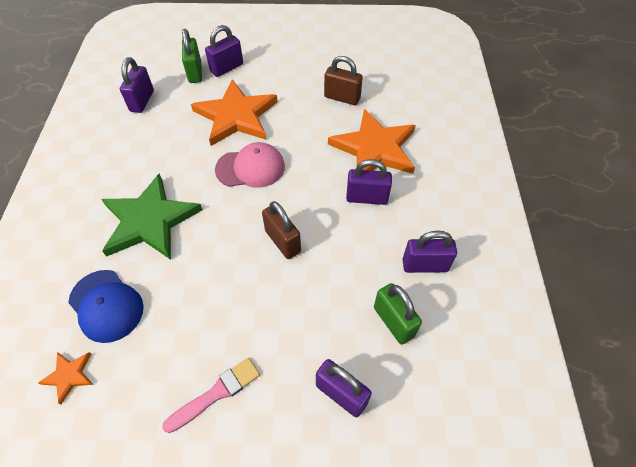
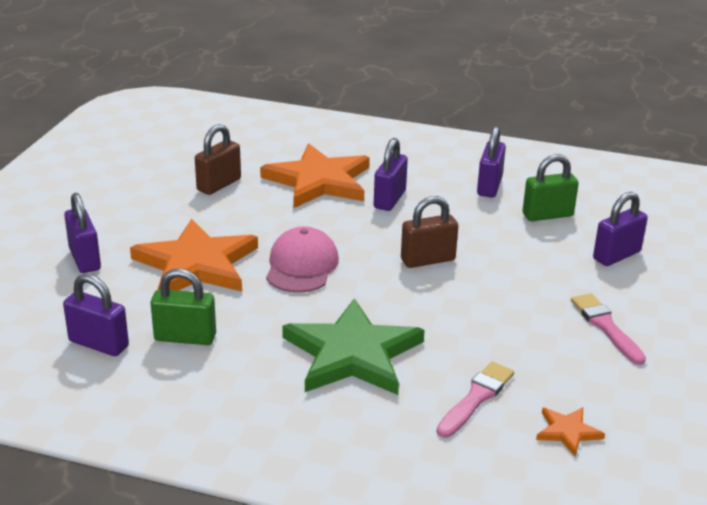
camera: 75 degrees left, 25 degrees down
(106, 306) = (476, 398): blue cap -> pink brush
(195, 72) = (70, 288): green padlock -> green padlock (185, 337)

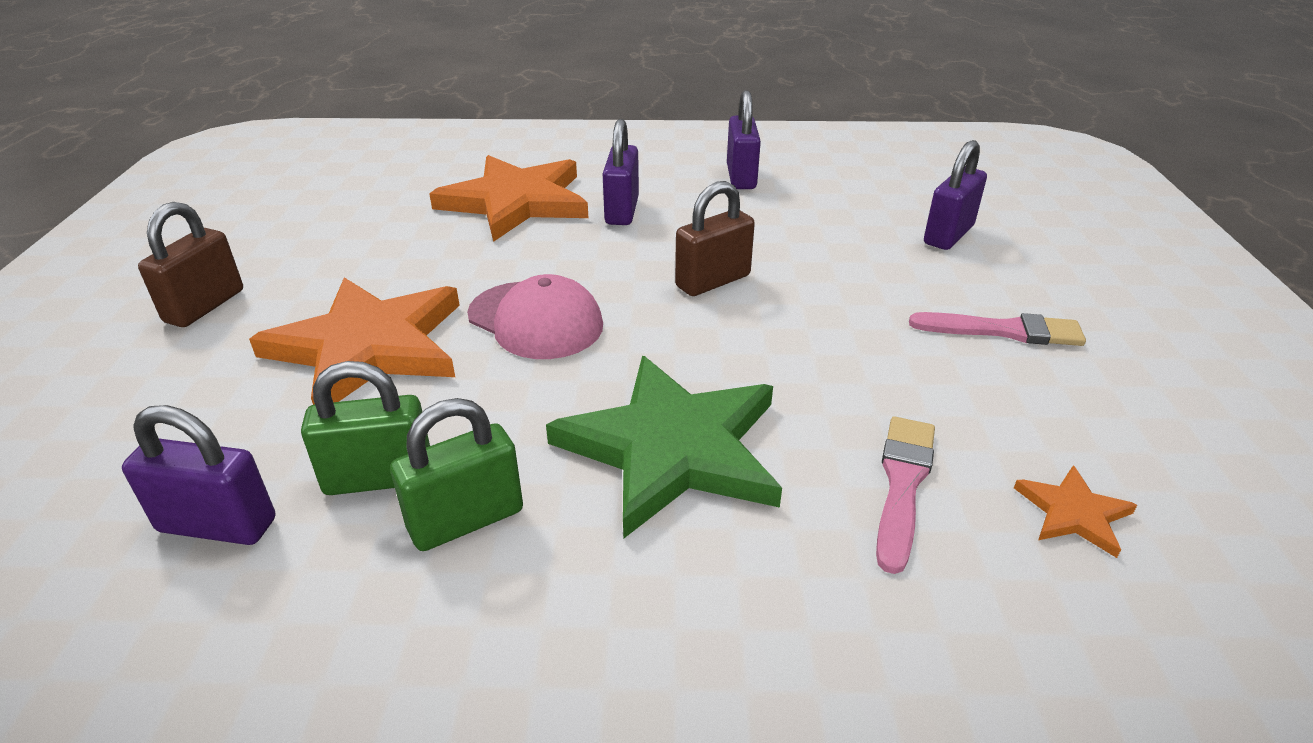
camera: 15 degrees left, 5 degrees up
(85, 259) = (174, 371): purple padlock -> none
(219, 185) = (374, 227): brown padlock -> brown padlock (205, 306)
(301, 266) = (535, 320): pink cap -> pink cap turned 135 degrees clockwise
(547, 215) = (832, 200): green padlock -> green padlock (466, 520)
(605, 326) = (1003, 331): pink brush -> pink brush turned 135 degrees clockwise

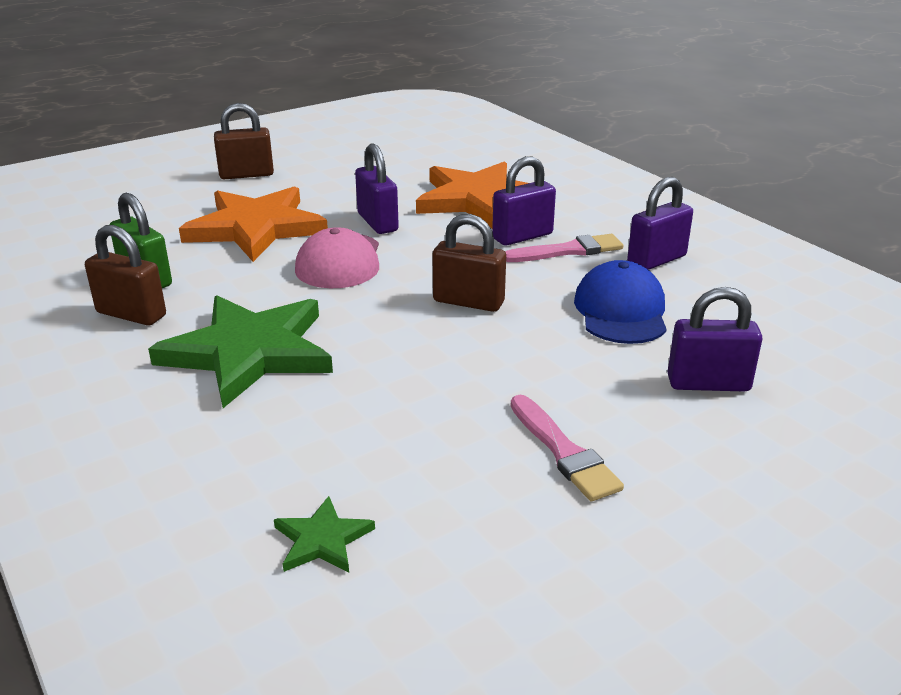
camera: 55 degrees right, 5 degrees down
(217, 525) = (80, 257): purple padlock -> purple padlock (377, 222)
(466, 520) = (131, 314): green padlock -> brown padlock
(807, 223) = (621, 311): none -> blue cap
(902, 484) = (289, 451): pink brush -> pink brush (568, 251)
(1073, 513) = (322, 539): orange star -> green star

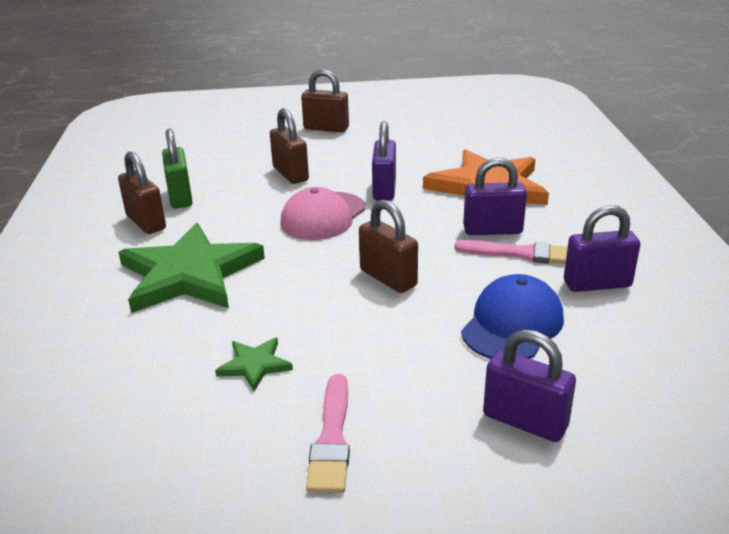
camera: 30 degrees right, 0 degrees up
(256, 228) = (290, 174): orange star -> brown padlock
(322, 539) = (92, 441): green star -> green star (254, 365)

